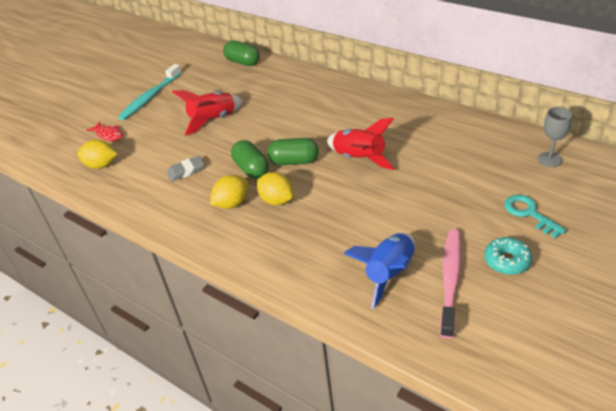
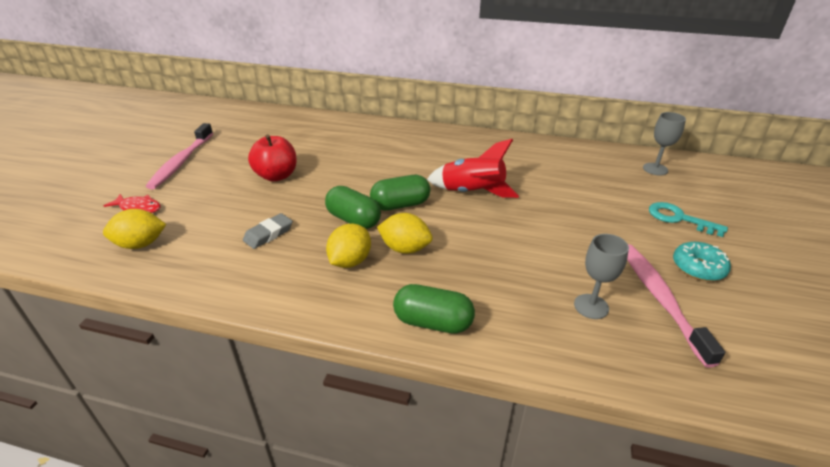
camera: 25 degrees left, 5 degrees down
(150, 97) = (181, 162): turquoise toothbrush -> pink toothbrush
(213, 120) = (276, 176): red rocket -> red apple
(242, 62) = (283, 118): green capsule -> green capsule (433, 322)
(389, 274) = (591, 306): blue rocket -> grey goblet

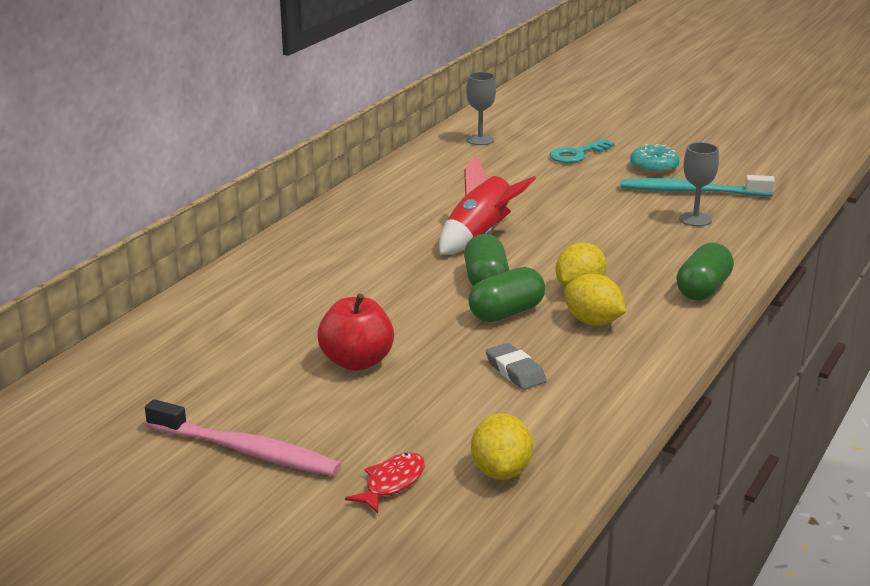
camera: 75 degrees left, 10 degrees down
(660, 299) = (691, 192): pink toothbrush -> turquoise toothbrush

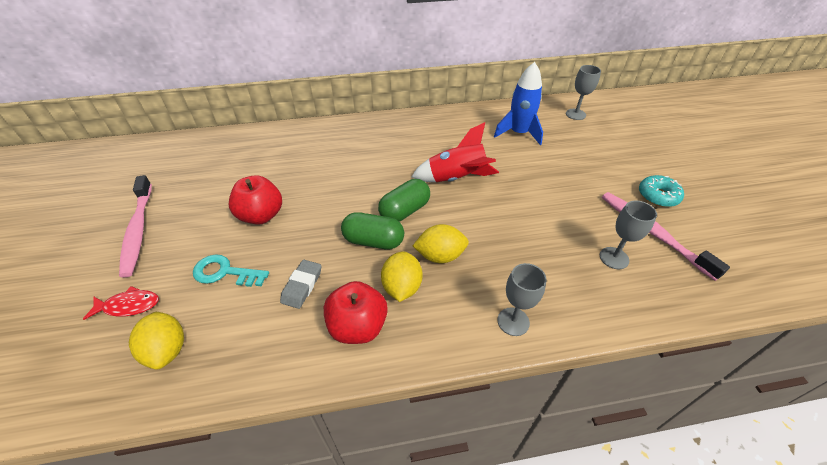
camera: 50 degrees right, 20 degrees up
(460, 178) = (518, 133): none -> blue rocket
(501, 471) = (167, 350): yellow lemon -> yellow lemon turned 75 degrees counterclockwise
(577, 154) = (619, 156): turquoise key -> turquoise key (225, 272)
(612, 360) = (358, 327): none -> red apple
(691, 192) = (652, 233): turquoise toothbrush -> pink toothbrush
(703, 289) = (513, 321): green capsule -> grey goblet

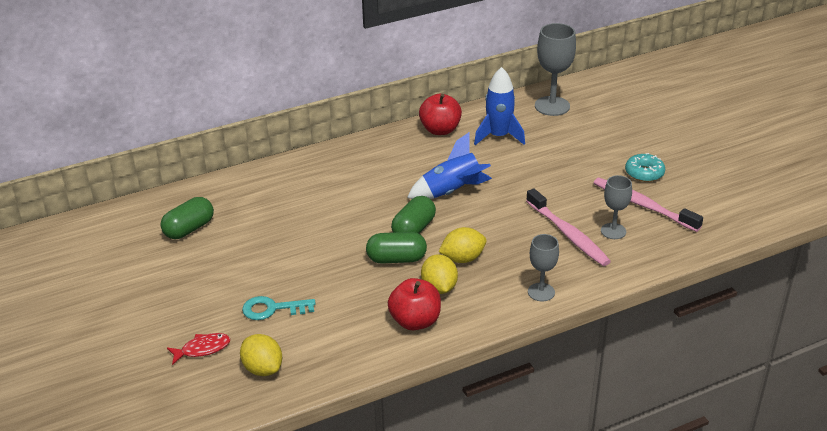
camera: 15 degrees left, 10 degrees down
(138, 230) = (159, 294): pink toothbrush -> pink toothbrush (568, 234)
(209, 169) = (189, 229): none -> green capsule
(261, 215) = (275, 259): red apple -> red apple (440, 130)
(302, 286) = (350, 304): grey eraser -> none
(456, 179) = (452, 192): red rocket -> blue rocket
(575, 114) = (552, 106): grey goblet -> grey goblet, size x1.63

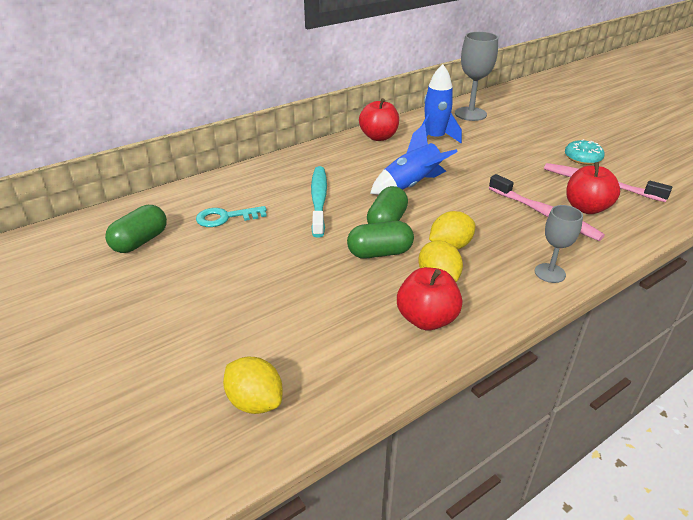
camera: 10 degrees left, 0 degrees up
(202, 349) = (170, 383): red fish -> none
(272, 309) = (252, 321): turquoise key -> turquoise key (225, 217)
(357, 200) = (318, 200): none -> turquoise toothbrush
(613, 231) = (586, 208): grey goblet -> red apple

